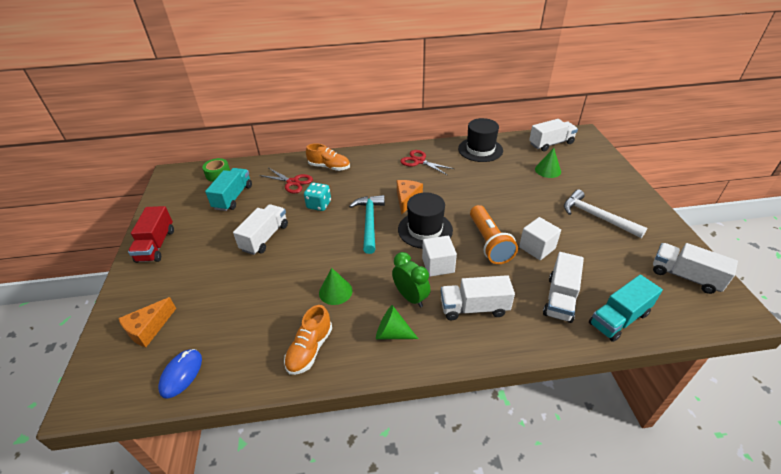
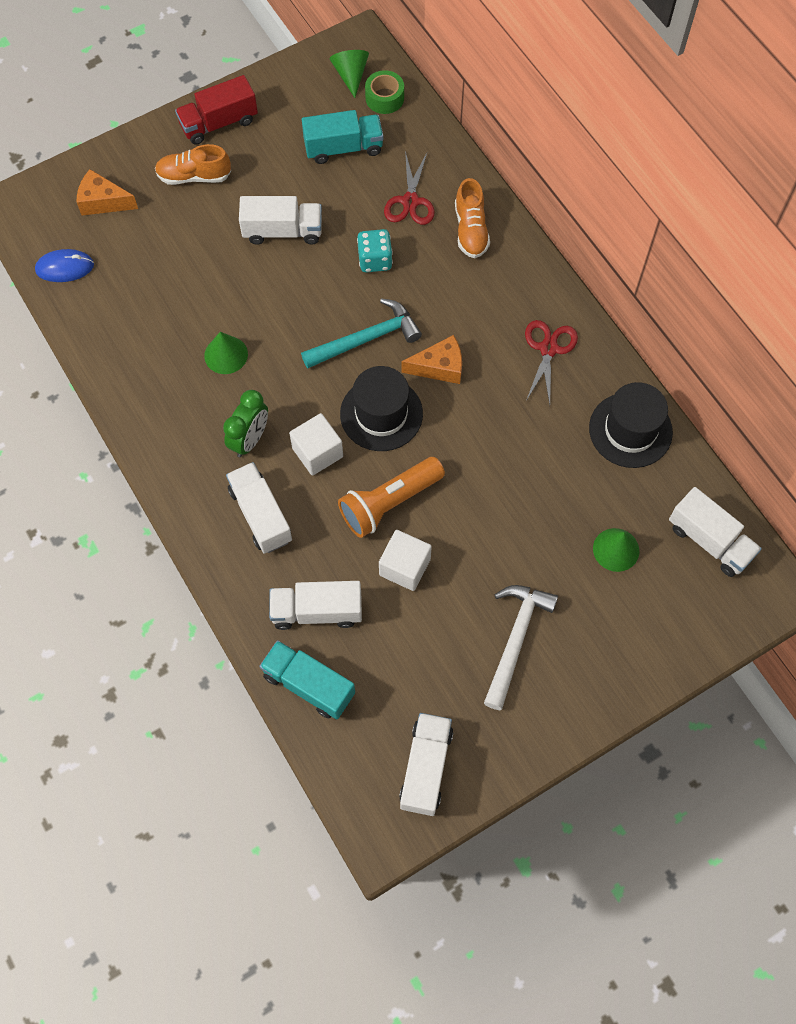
camera: 65 degrees right, 25 degrees up
(310, 349) = (136, 367): orange shoe -> orange shoe (194, 176)
(392, 333) = (189, 439): green cone -> green cone (351, 75)

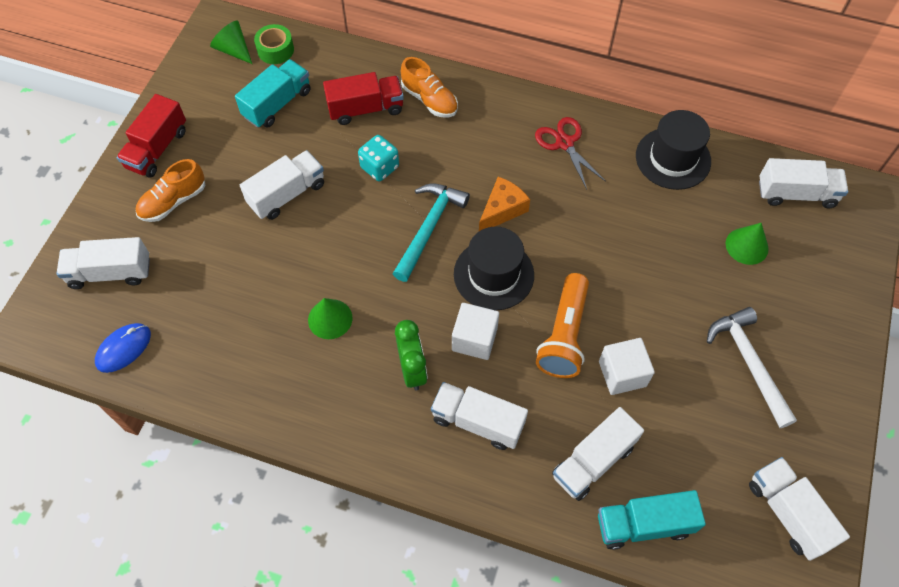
camera: 40 degrees left, 5 degrees down
(103, 201) = (110, 273): orange cheese -> white truck
(410, 201) = (365, 109): red scissors -> red truck

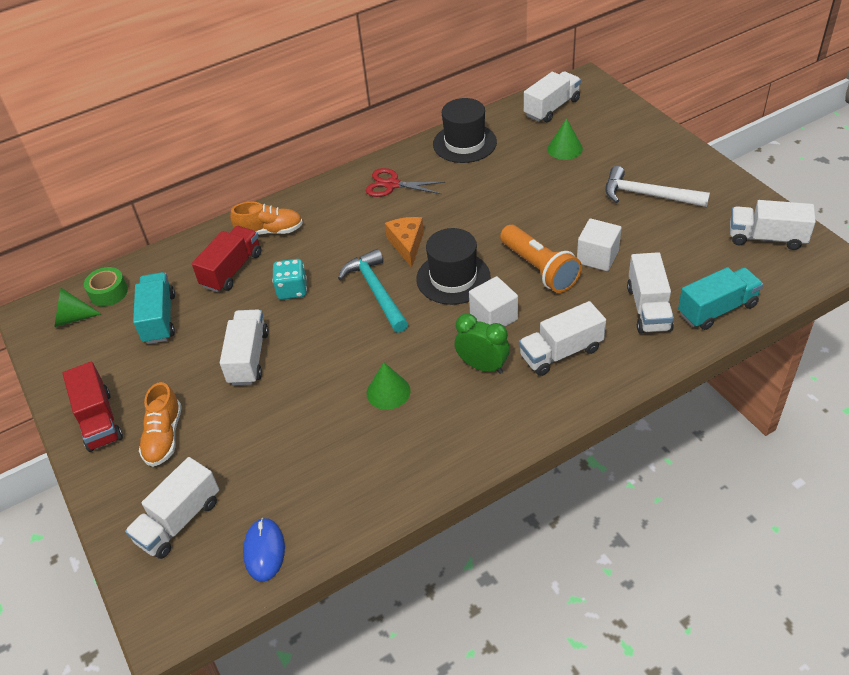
camera: 45 degrees left, 15 degrees down
(644, 524) = (717, 309): turquoise truck -> turquoise truck turned 150 degrees counterclockwise

